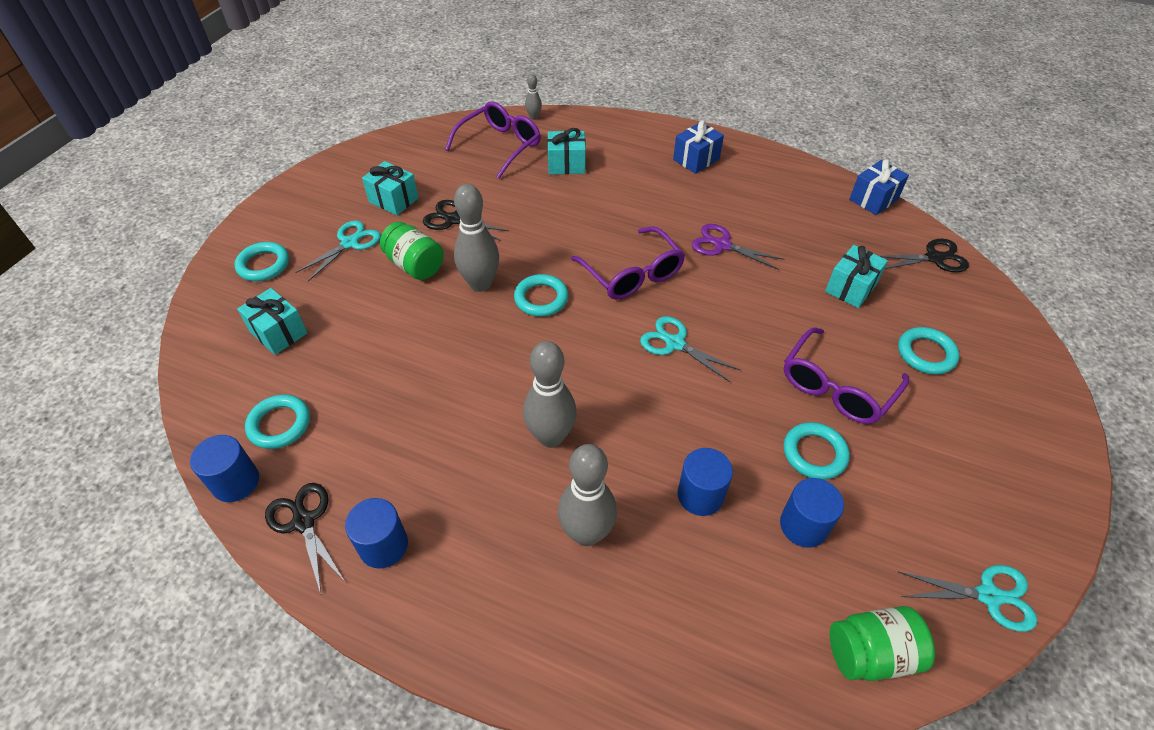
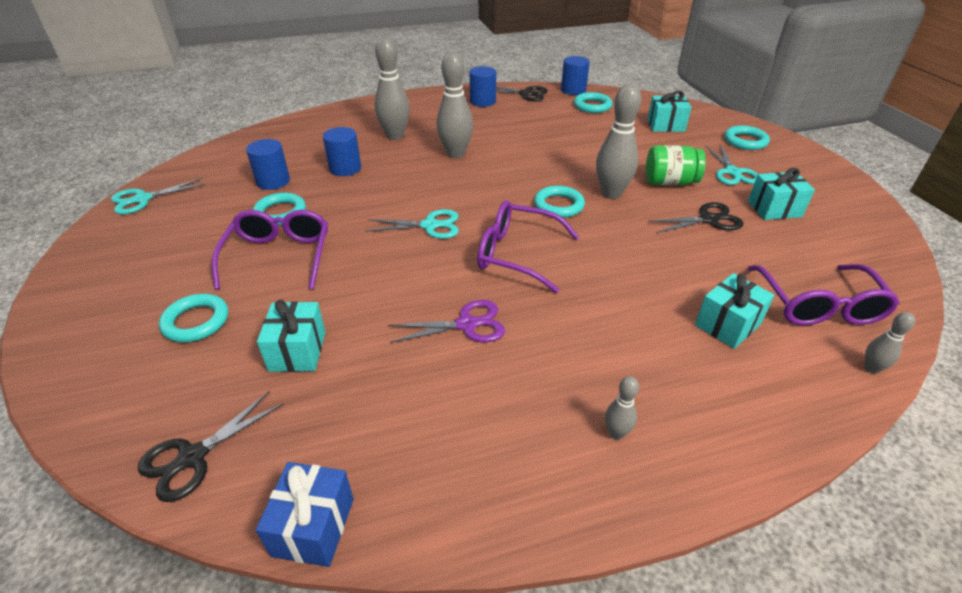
camera: 140 degrees right, 10 degrees down
(696, 159) = (616, 433): blue gift -> grey bowling pin
(871, 653) = (216, 158): green jar -> none

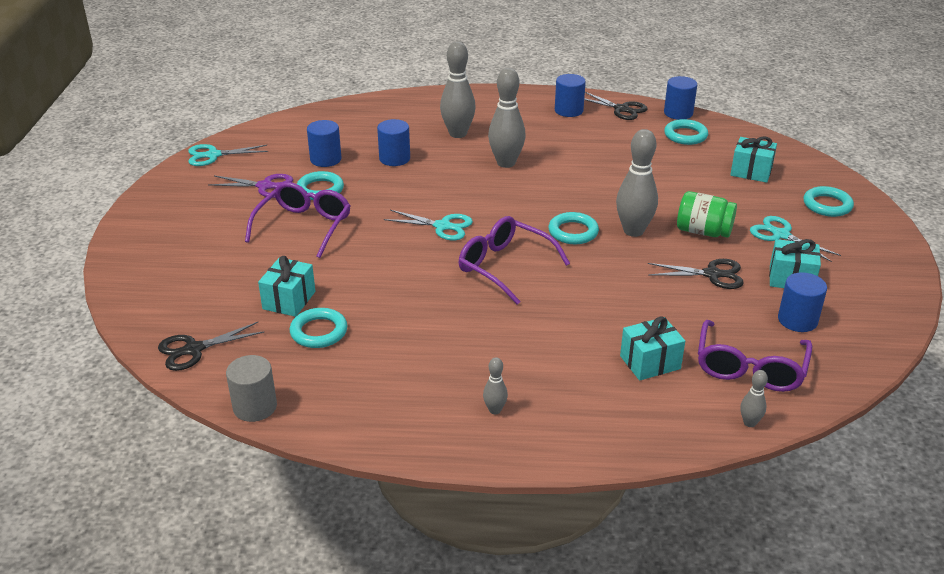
camera: 20 degrees right, 5 degrees down
(196, 321) = (224, 263): turquoise ring -> turquoise ring (319, 332)
(313, 527) = (255, 407): blue gift -> grey cylinder
(467, 324) = (427, 311): purple scissors -> purple scissors (265, 186)
(732, 172) = (780, 235): turquoise scissors -> turquoise scissors turned 120 degrees clockwise
(813, 246) = (797, 320): none -> blue cylinder

